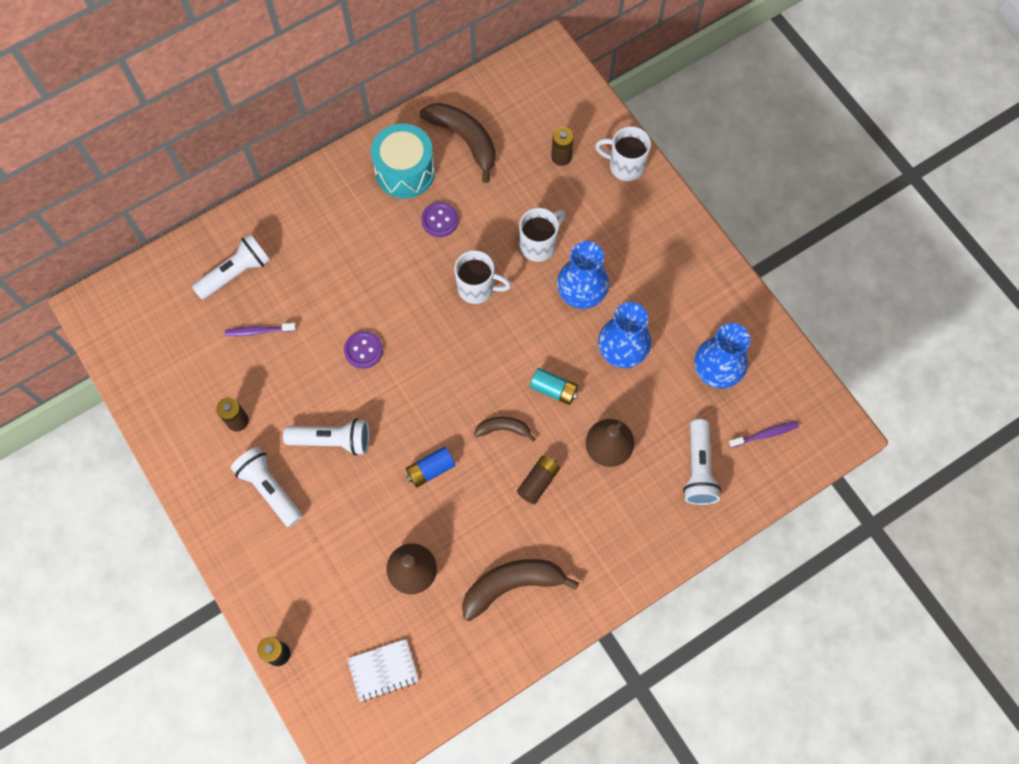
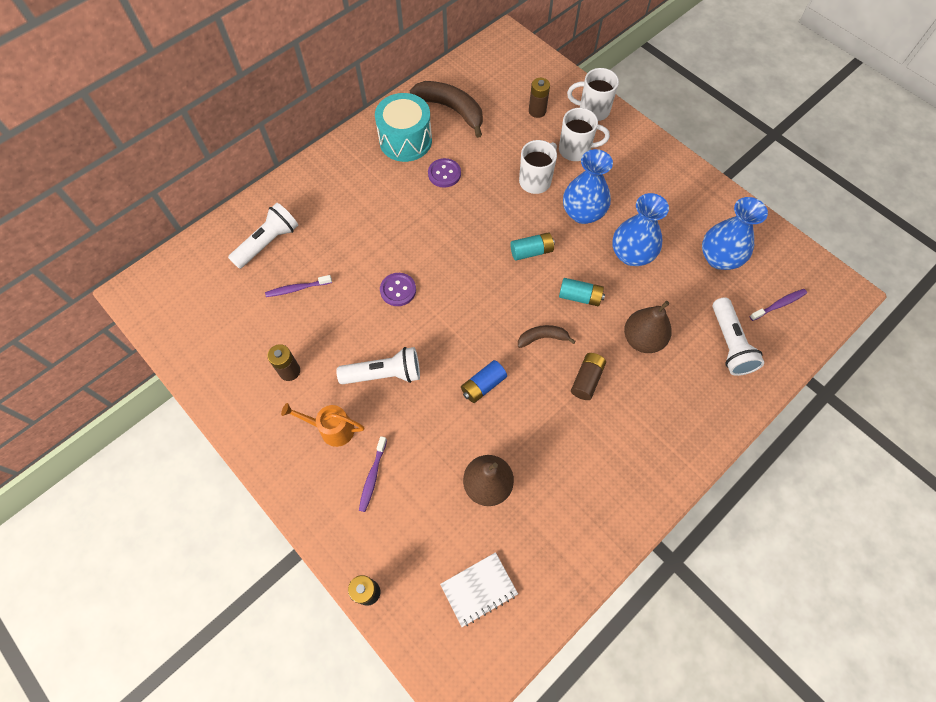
camera: 10 degrees left, 5 degrees down
(270, 489) = (331, 429): white flashlight -> orange watering can
(302, 544) = (372, 476): none -> purple toothbrush
(477, 288) = (490, 223): white mug -> white mug (576, 150)
(512, 585) = (586, 480): brown banana -> none
(514, 329) = (531, 251): none -> turquoise battery

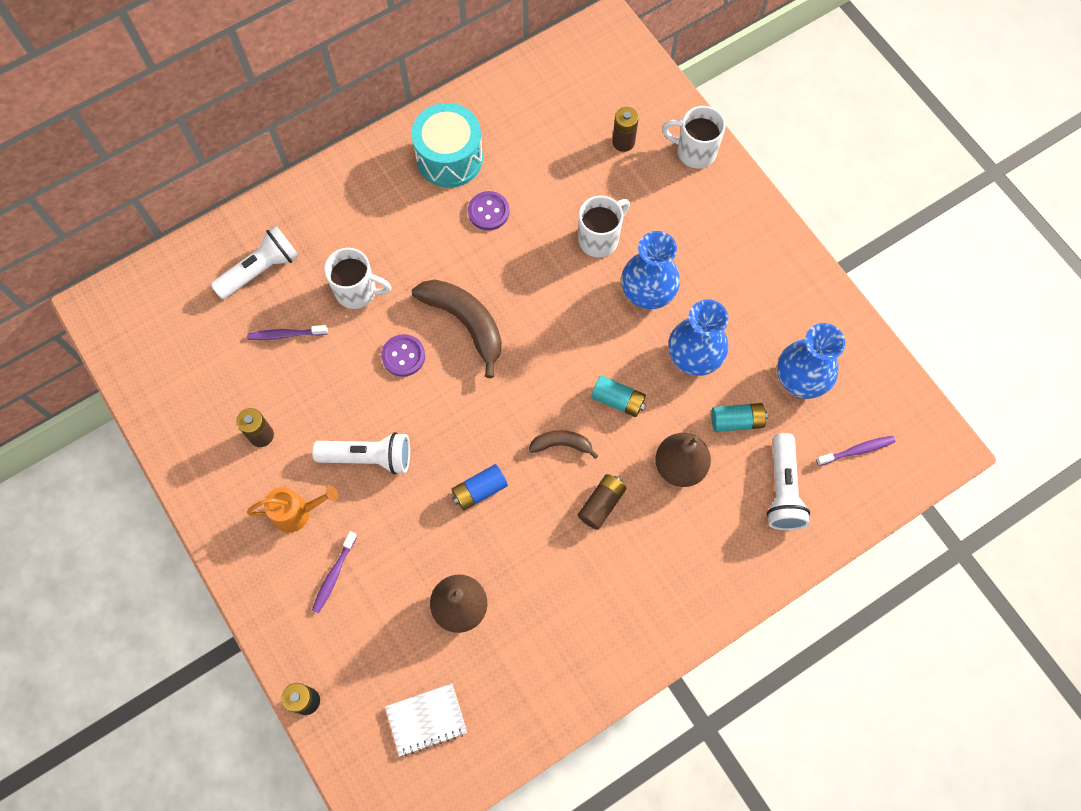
camera: 10 degrees right, 5 degrees up
(331, 429) = (297, 512): orange watering can -> orange watering can turned 150 degrees clockwise
(452, 109) = (516, 123): brown banana -> brown banana (465, 322)
(531, 251) = (573, 332): turquoise battery -> turquoise battery (736, 421)
(576, 150) = (660, 204): white mug -> white mug (358, 291)

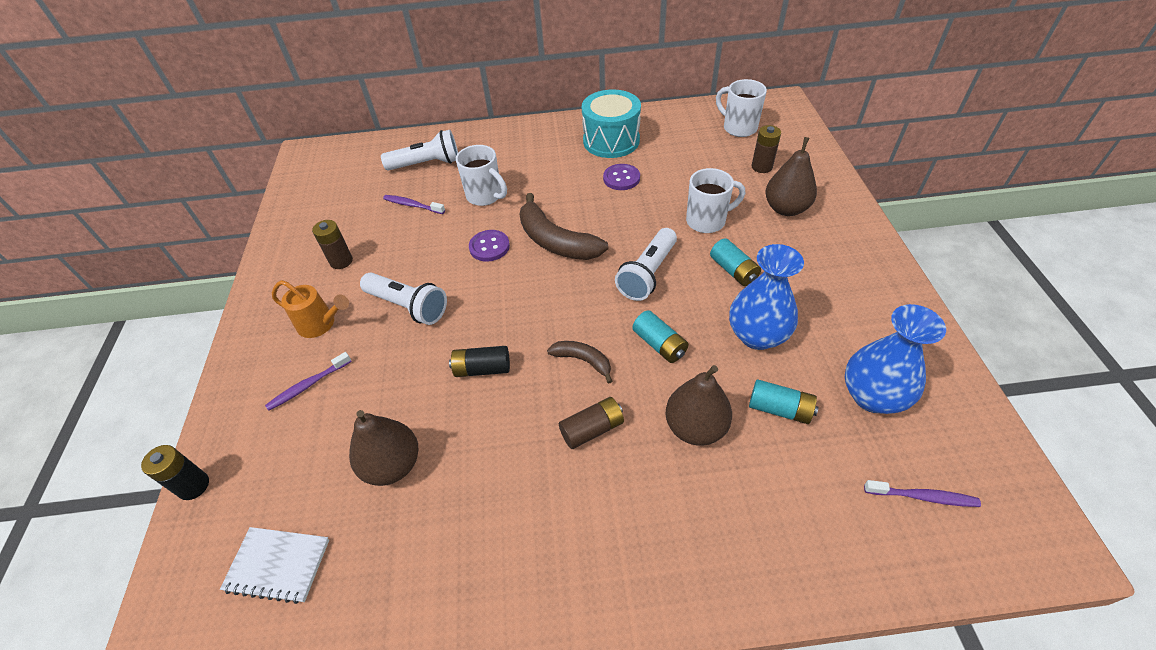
camera: 30 degrees right, 20 degrees down
(465, 322) = (555, 241): brown banana -> brown banana turned 150 degrees clockwise
(479, 490) = (482, 369): blue battery -> black battery
(647, 292) = (733, 270): blue vase -> turquoise battery
(667, 193) = (786, 209): none -> brown pear
(694, 152) = (825, 189): white mug -> white mug (738, 128)
(782, 489) = (809, 501): white flashlight -> white flashlight (648, 274)

